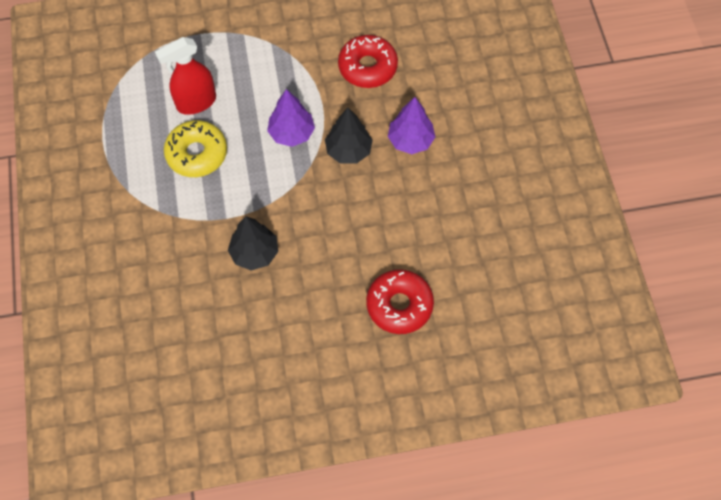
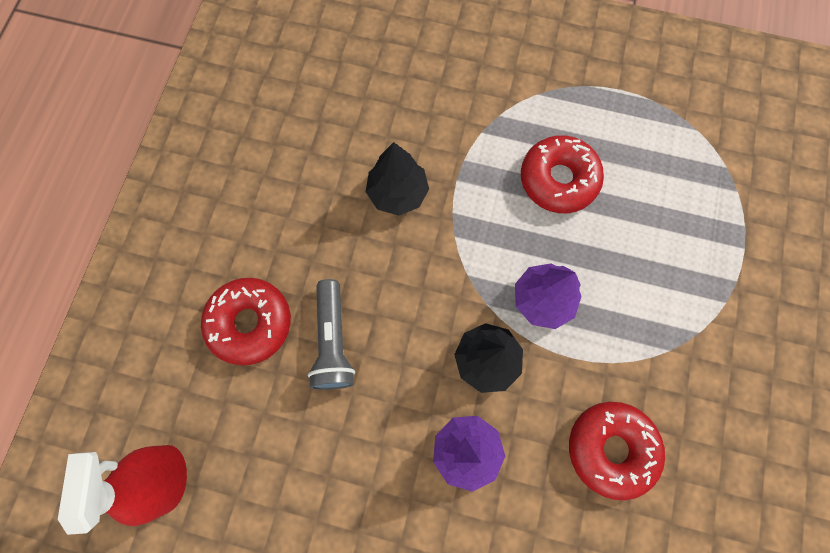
camera: 115 degrees right, 10 degrees up
(196, 103) = (633, 204): red spray bottle -> red spray bottle (167, 477)
(197, 154) = (558, 180): yellow donut -> red donut
(384, 246) = (333, 341): none -> grey flashlight

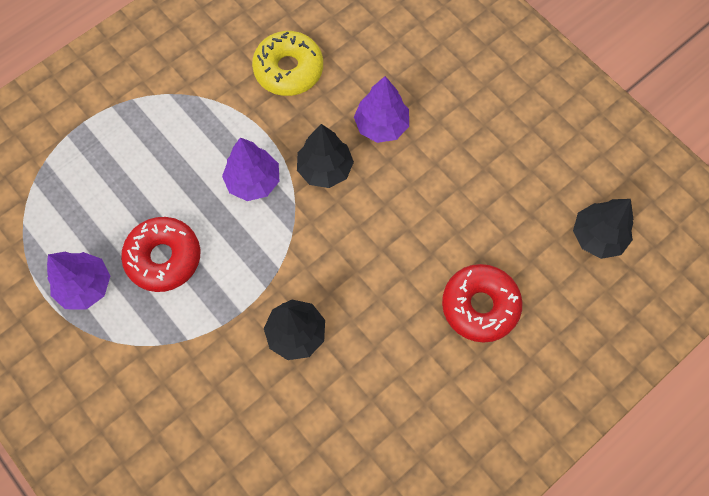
camera: 145 degrees left, 5 degrees down
(167, 477) = (597, 236): red spray bottle -> black tree
(333, 341) = (425, 251): grey flashlight -> none
(598, 117) = (85, 286): none -> purple tree
(610, 448) = (288, 69): red donut -> yellow donut

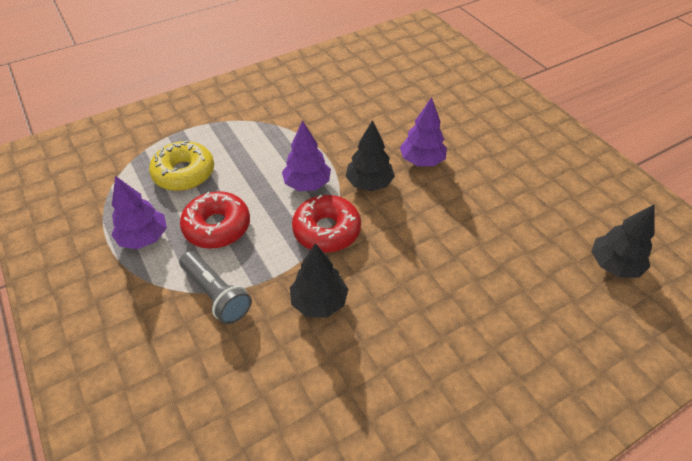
camera: 10 degrees right, 20 degrees down
(186, 343) = (216, 294): none -> grey flashlight
(288, 69) = (352, 117): yellow donut -> yellow donut (184, 173)
(480, 306) = (498, 305): red donut -> red donut (326, 230)

